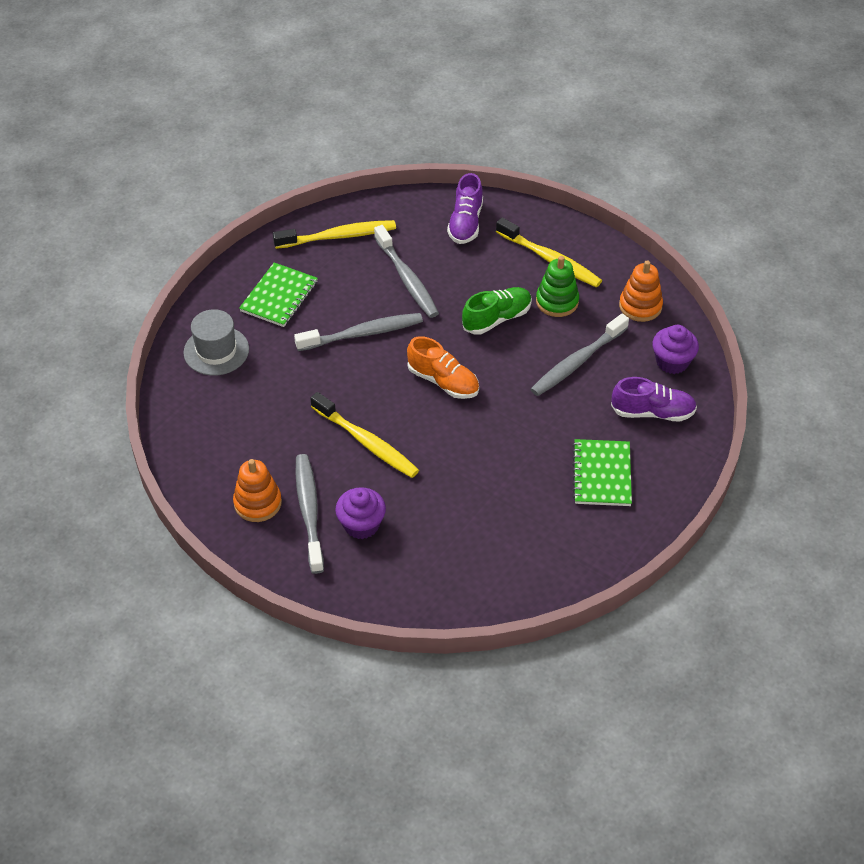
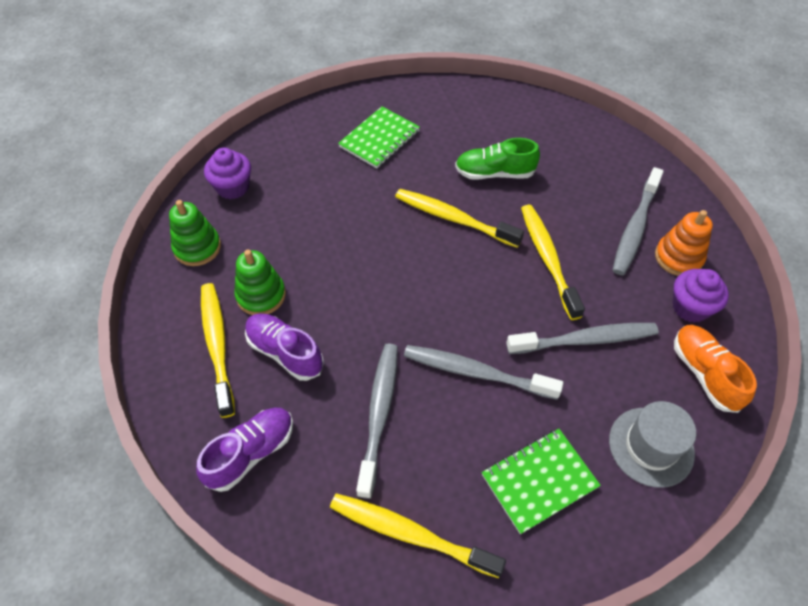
camera: 145 degrees left, 5 degrees up
(361, 525) = (596, 197): purple cupcake -> purple cupcake (690, 307)
(443, 381) = (437, 276): orange shoe -> orange shoe (704, 373)
(468, 435) = (454, 219): none -> yellow toothbrush
(497, 319) = (332, 311): green shoe -> green shoe (494, 173)
(577, 362) = (305, 229): grey toothbrush -> grey toothbrush (584, 340)
(640, 306) = (197, 247): orange stacking toy -> green stacking toy
(652, 412) = (294, 160): purple shoe -> purple shoe (285, 352)

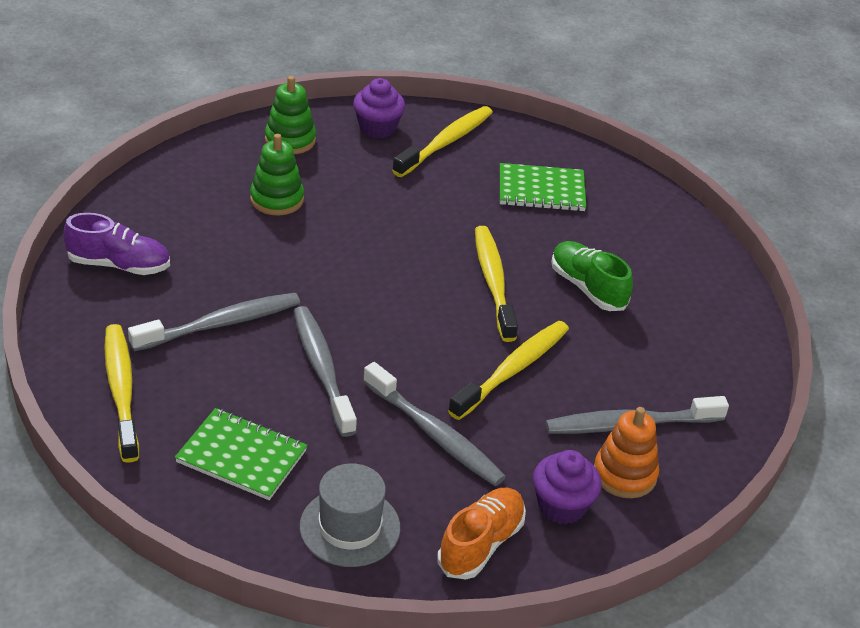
camera: 50 degrees right, 15 degrees down
(217, 346) = (202, 199): yellow toothbrush -> yellow toothbrush (445, 143)
(285, 352) = (232, 240): purple shoe -> none

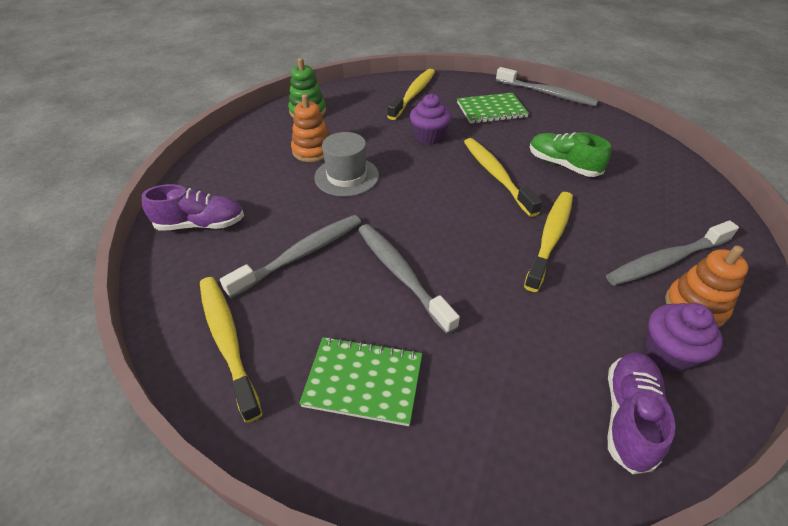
camera: 10 degrees left, 5 degrees up
(277, 199) = (312, 151): green stacking toy -> orange stacking toy
(350, 527) = (499, 435): grey hat -> grey hat (346, 176)
(377, 128) = (364, 94): purple cupcake -> purple cupcake (429, 137)
(434, 434) = (522, 310): grey toothbrush -> grey toothbrush (546, 93)
(481, 544) = (628, 416): orange shoe -> purple shoe

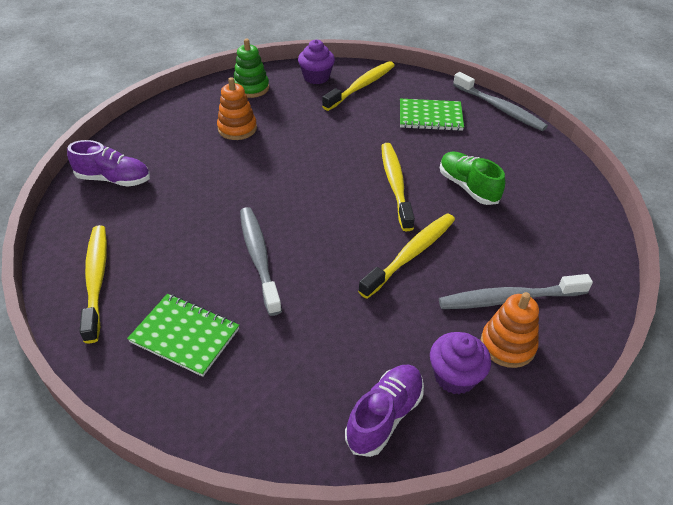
camera: 15 degrees right, 0 degrees up
(300, 255) = (183, 223): grey toothbrush -> none
(346, 176) = (256, 159): grey hat -> none
(429, 137) = (352, 134): purple cupcake -> purple cupcake (316, 77)

